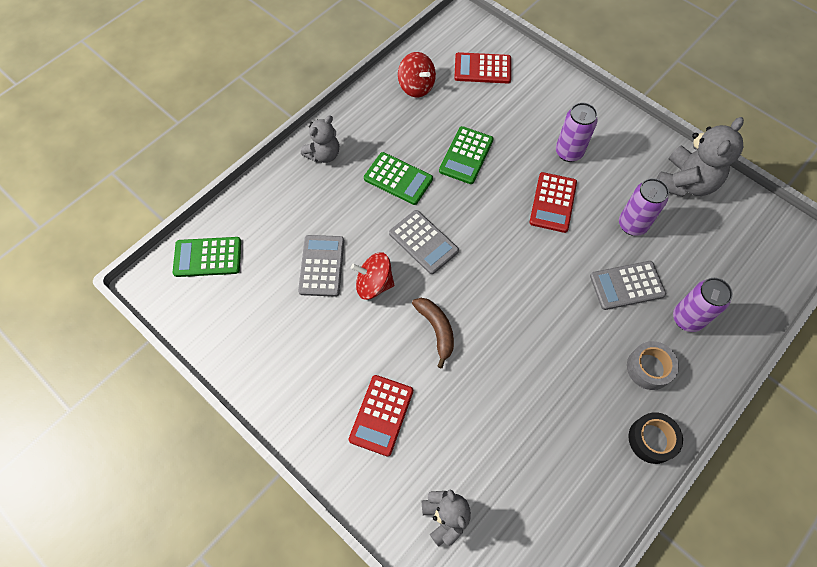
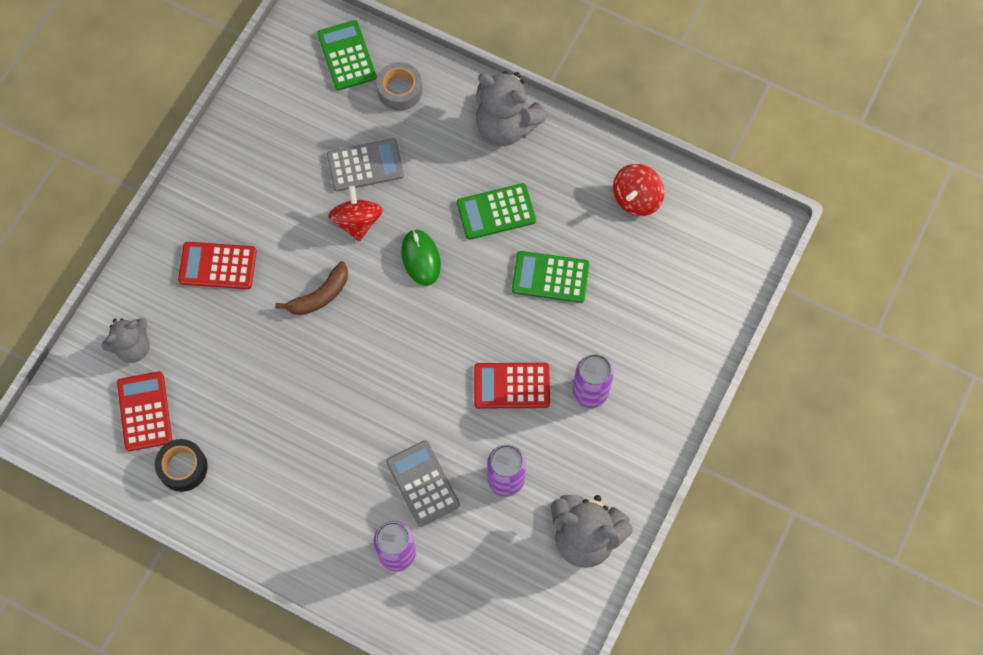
camera: 75 degrees right, 5 degrees up
(324, 154) = (506, 126): grey teddy bear -> grey teddy bear, size x1.58
(398, 179) = (496, 212): green calculator -> green calculator turned 60 degrees clockwise
(423, 242) = (421, 258): grey calculator -> green mouse
(482, 69) = (690, 268): red calculator -> red calculator (144, 411)
(649, 368) = (328, 518): grey tape -> grey tape (400, 90)
(652, 440) = (249, 529): black tape -> black tape (183, 467)

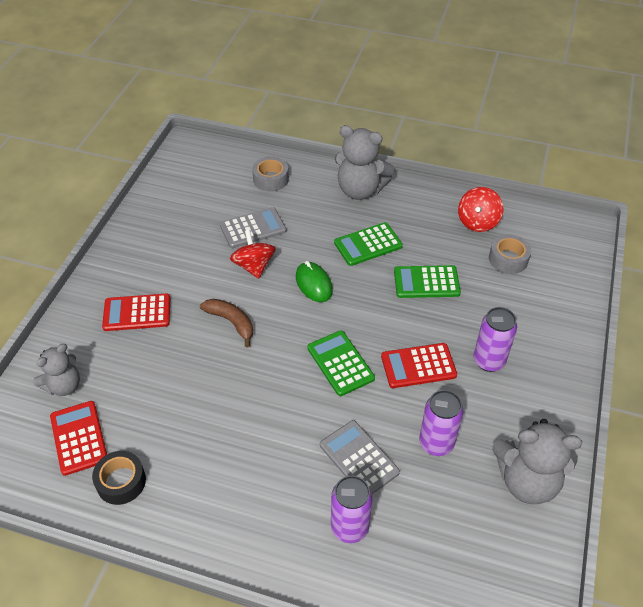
camera: 10 degrees left, 20 degrees down
(320, 296) = (231, 322): brown banana -> brown banana turned 90 degrees counterclockwise
(346, 56) = (224, 164): green calculator -> green calculator (340, 363)
(655, 260) = (508, 259): none -> grey tape

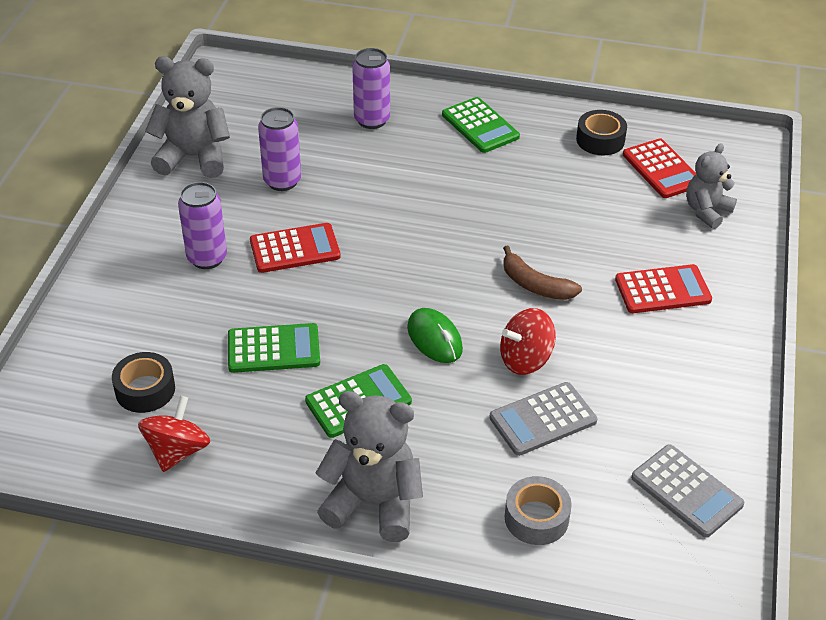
camera: 175 degrees right, 5 degrees down
(254, 266) = (525, 359): red spinning top -> red spinning top turned 90 degrees clockwise
(340, 363) = (390, 247): green calculator -> green calculator (480, 126)
(359, 459) = (365, 166): grey calculator -> grey calculator (686, 491)
(508, 259) = (145, 390): grey tape -> black tape

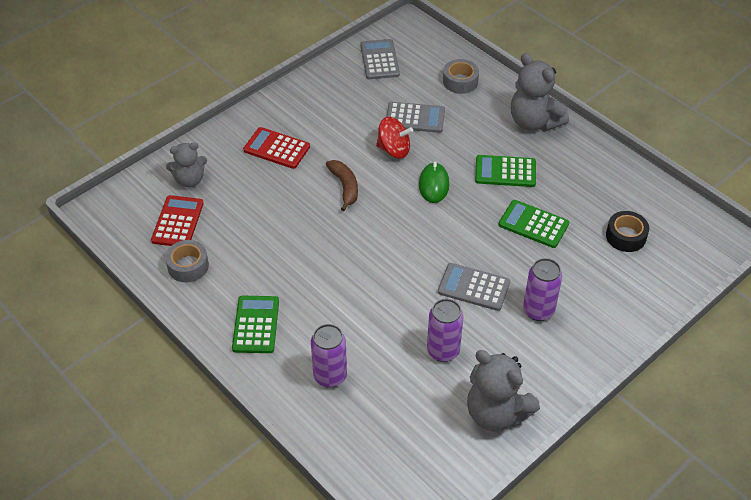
camera: 145 degrees left, 5 degrees up
(177, 451) = (623, 193): red spinning top -> none
(295, 249) = (473, 287): red calculator -> grey calculator
(600, 140) = (188, 266): black tape -> grey tape

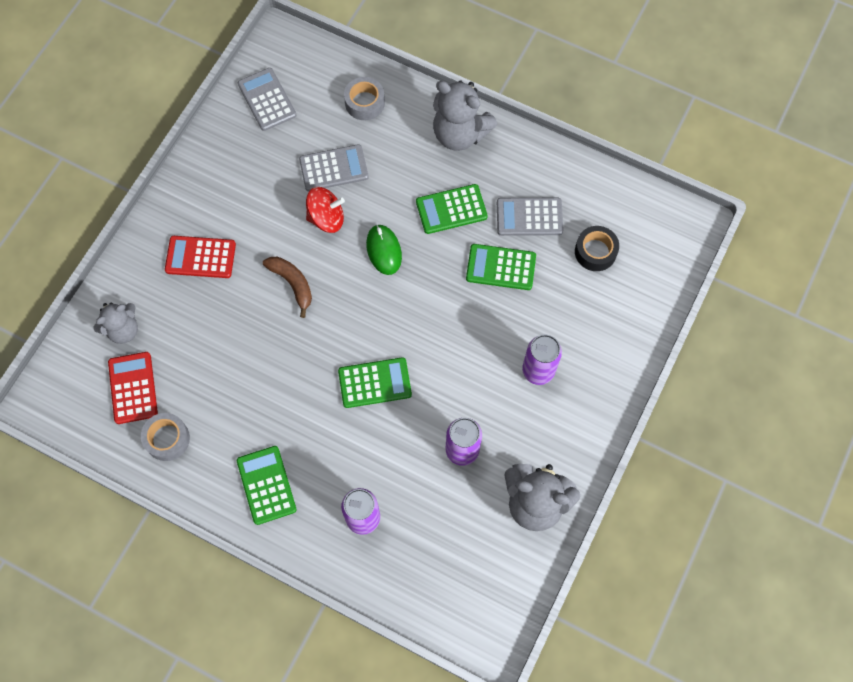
camera: 20 degrees left, 20 degrees up
(385, 277) = (374, 383): none -> green calculator
(473, 287) = (467, 365): grey calculator -> grey calculator (529, 217)

